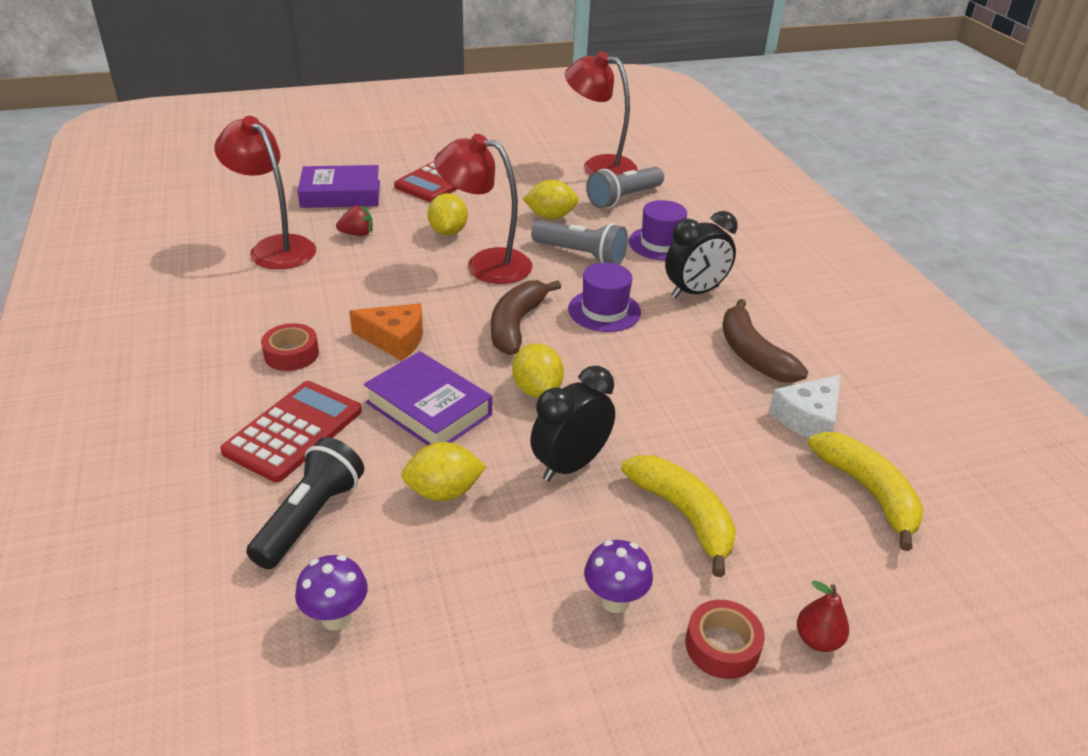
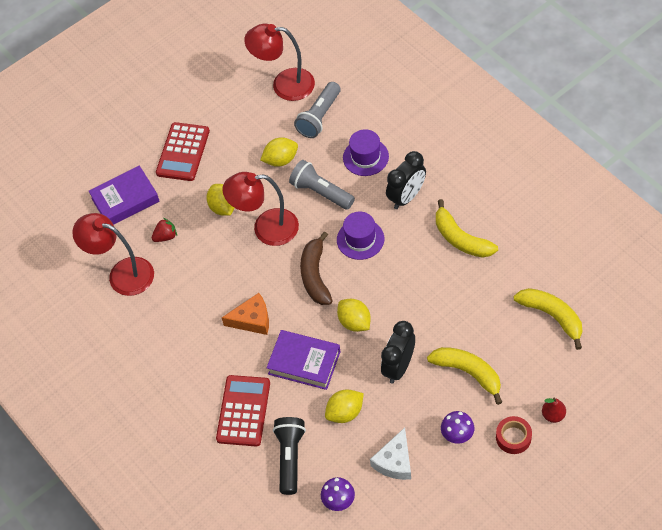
camera: 15 degrees left, 20 degrees up
(291, 354) = (201, 358): red tape -> none
(581, 255) = (321, 192): grey flashlight -> grey flashlight turned 150 degrees counterclockwise
(752, 354) = (460, 239): brown banana -> yellow banana
(808, 418) = (507, 277): white cheese -> white cheese (395, 461)

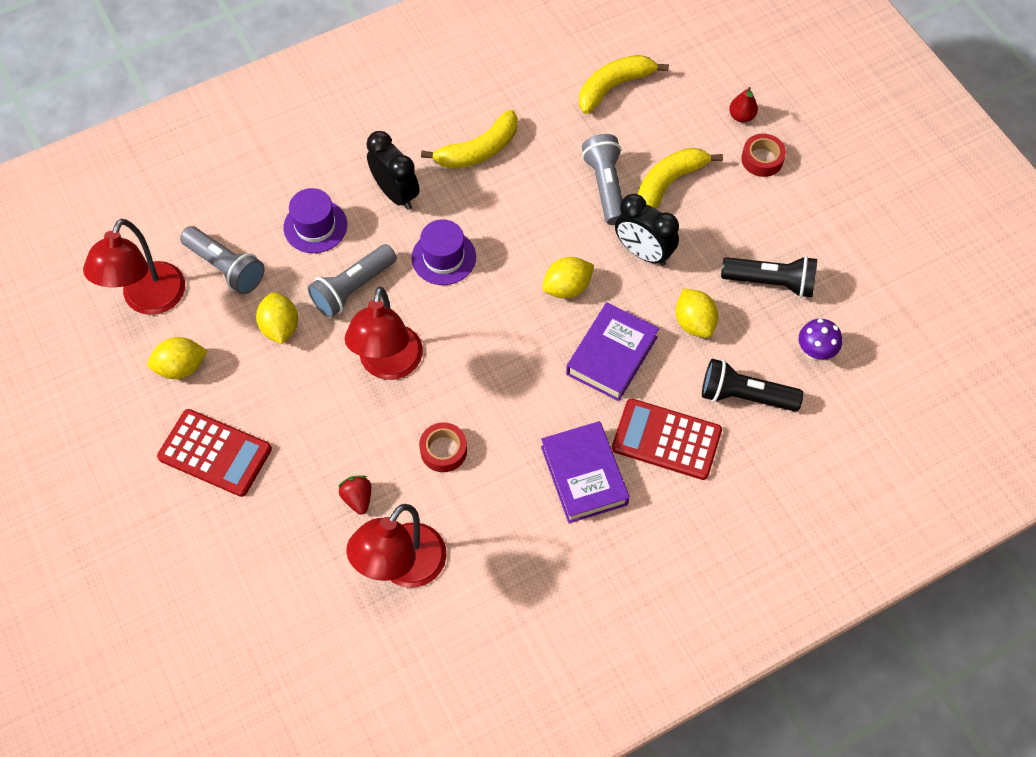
camera: 85 degrees left, 5 degrees up
(125, 200) = (271, 547): purple book -> purple book (584, 475)
(208, 276) = (443, 450): none -> red tape
(223, 207) = (334, 414): yellow lemon -> yellow lemon (181, 367)
(252, 320) = (530, 406): orange cheese -> none
(315, 275) = (483, 319): brown banana -> none
(395, 461) = (771, 282): white cheese -> black flashlight
(453, 329) = (605, 186): none -> grey flashlight
(457, 436) = (749, 213): purple mushroom -> none

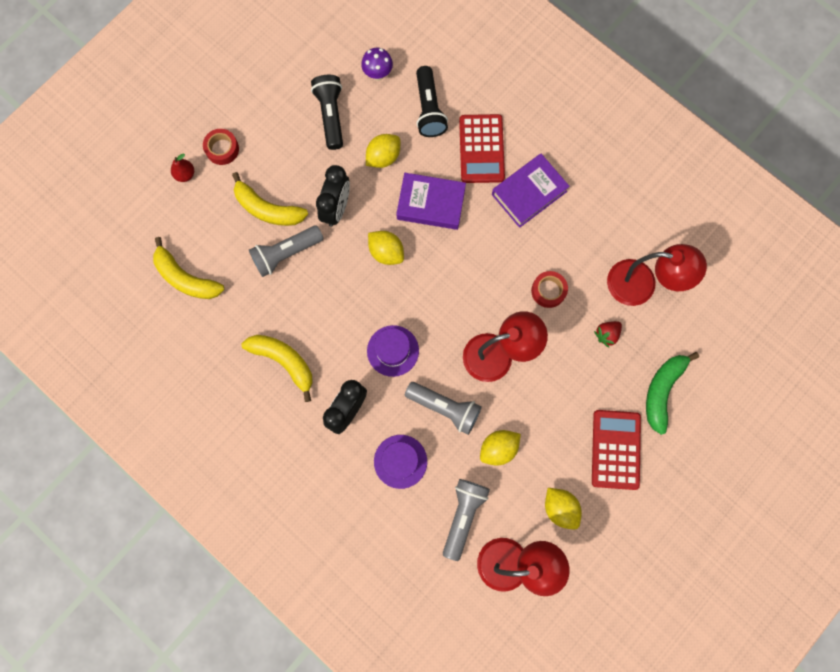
camera: 110 degrees left, 15 degrees up
(257, 537) = (662, 391): none -> green banana

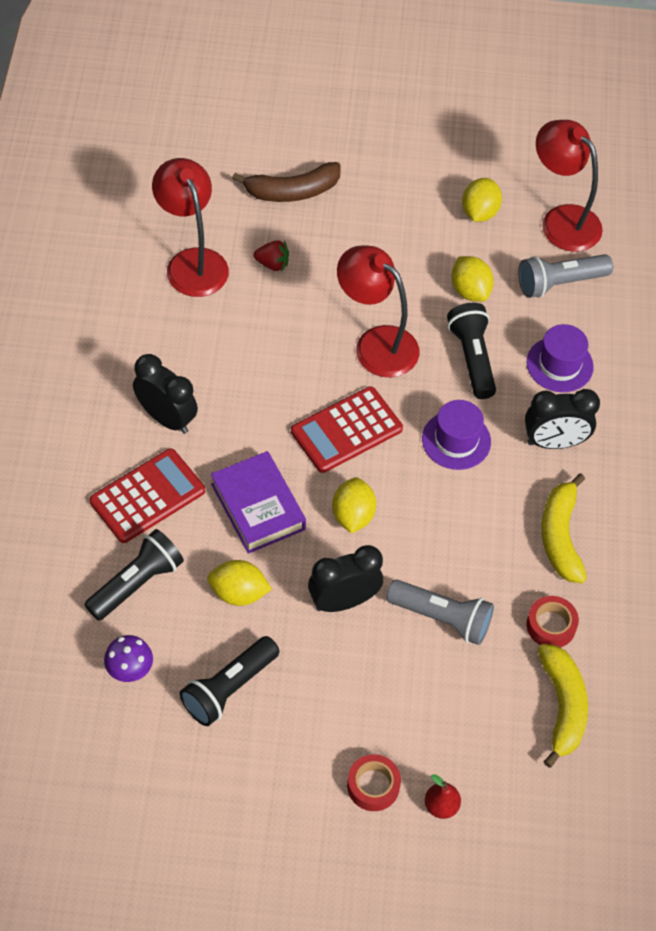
camera: 130 degrees left, 20 degrees down
(267, 209) = (405, 676): yellow banana -> none
(445, 408) = (472, 358): grey flashlight -> black flashlight
(498, 448) = (470, 291): yellow lemon -> yellow lemon turned 45 degrees clockwise
(529, 193) = (166, 418): purple book -> black clock
(548, 291) = (268, 338): red tape -> red tape (551, 626)
(615, 449) = (384, 198): red calculator -> red calculator (346, 430)
(662, 391) = (292, 191): green banana -> brown banana

